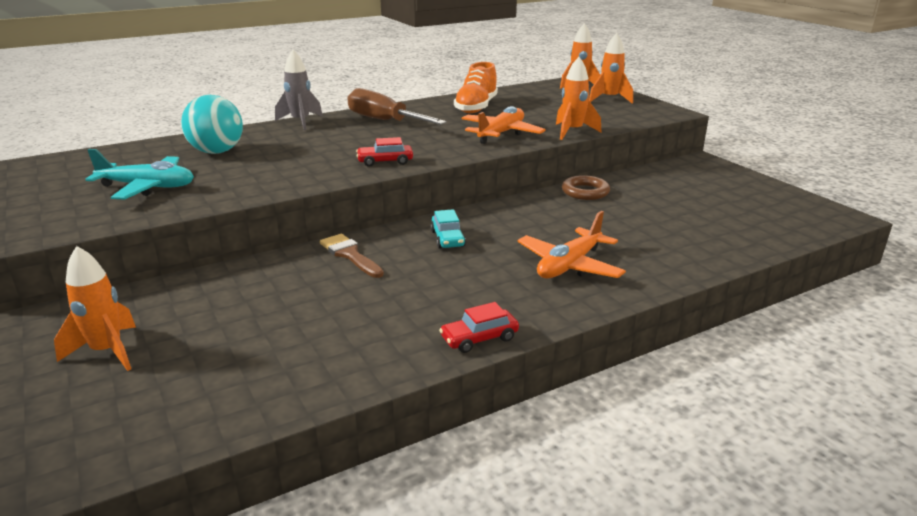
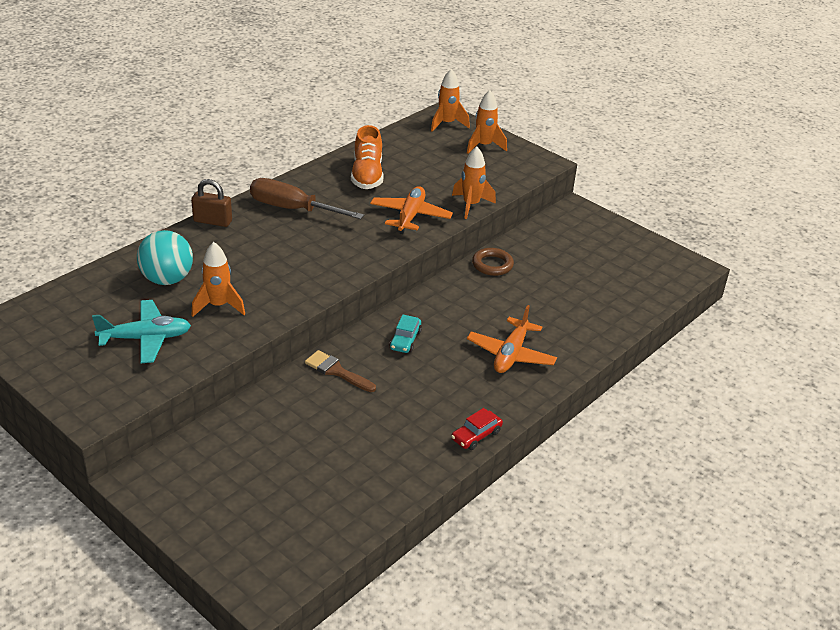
camera: 20 degrees left, 10 degrees up
(107, 352) = (218, 498): orange rocket -> orange rocket (218, 306)
(300, 122) = (212, 221): grey rocket -> brown padlock
(385, 161) = (331, 272): red car -> none
(447, 239) = (405, 340): turquoise car -> turquoise car turned 45 degrees clockwise

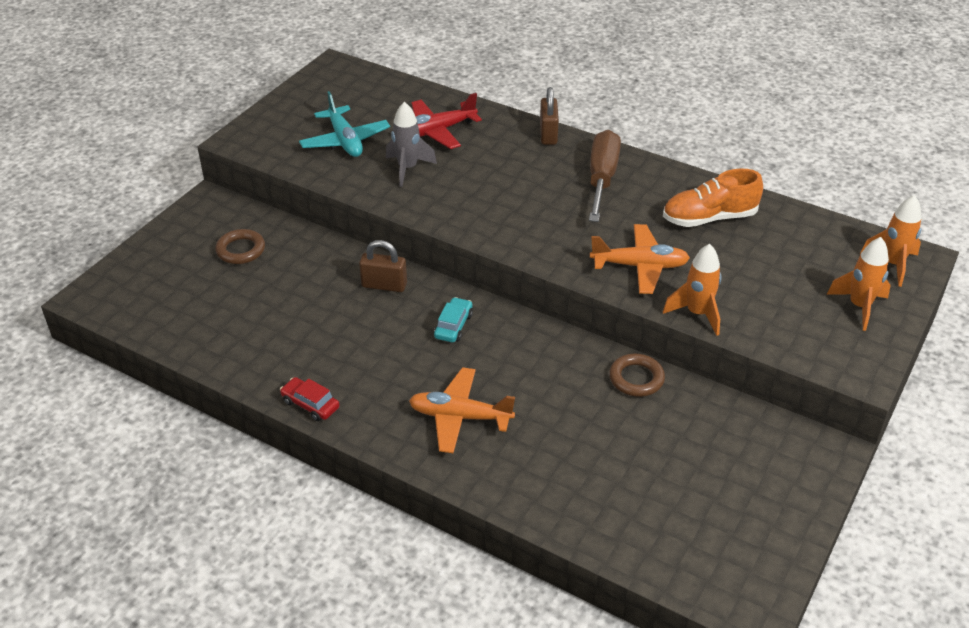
camera: 80 degrees right, 5 degrees up
(167, 279) = (437, 131): turquoise ball -> red plane
(218, 306) = (408, 169): orange rocket -> grey rocket
(238, 462) = (241, 250): none -> brown ring
(336, 371) = (384, 285): brown brush -> brown padlock
(405, 340) = (453, 326): turquoise car -> turquoise car turned 105 degrees clockwise

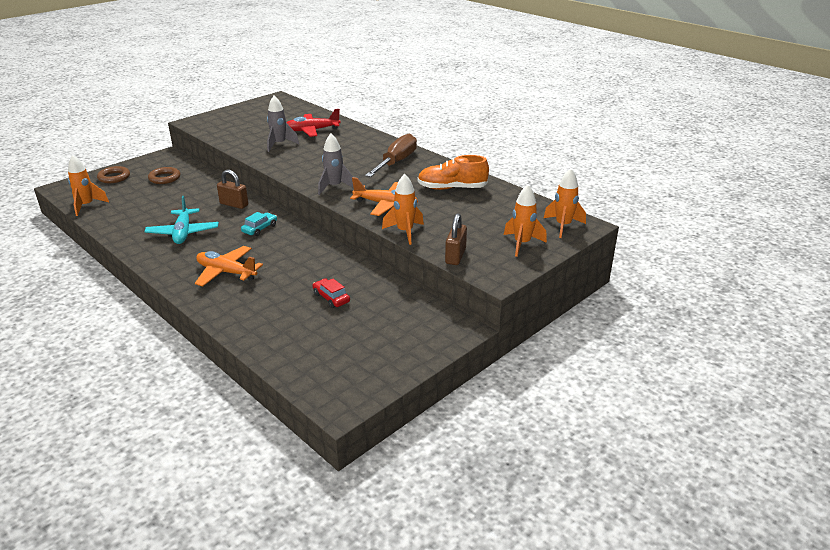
camera: 15 degrees right, 10 degrees down
(158, 328) = (87, 206): none -> orange rocket
(310, 404) = (141, 252): red car -> red car (331, 298)
(345, 141) = (253, 129): turquoise plane -> turquoise plane (183, 233)
(546, 243) = (334, 187): none -> grey rocket
(548, 134) = (379, 139): brown padlock -> brown padlock (455, 256)
(636, 378) = (356, 271): brown ring -> brown ring (114, 177)

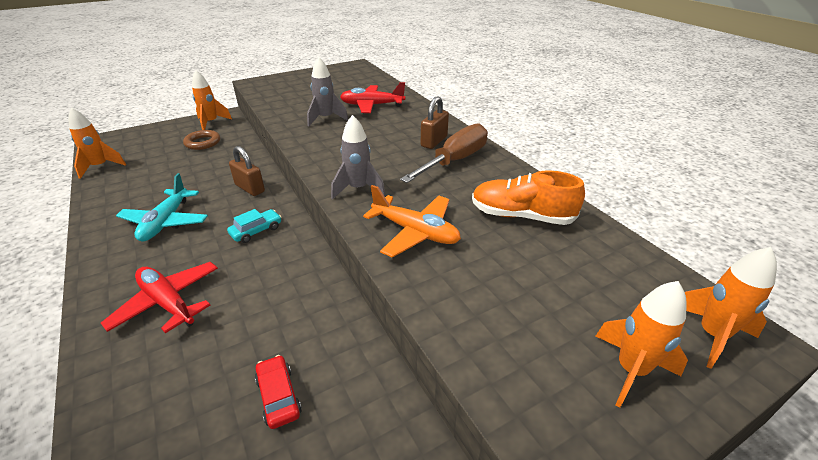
camera: 15 degrees right, 5 degrees up
(114, 177) = (156, 135): brown ring -> none
(226, 272) = (168, 303): orange plane -> red plane
(405, 232) = (425, 296): orange rocket -> orange rocket (211, 123)
(455, 256) = (497, 378): brown padlock -> brown padlock (434, 141)

